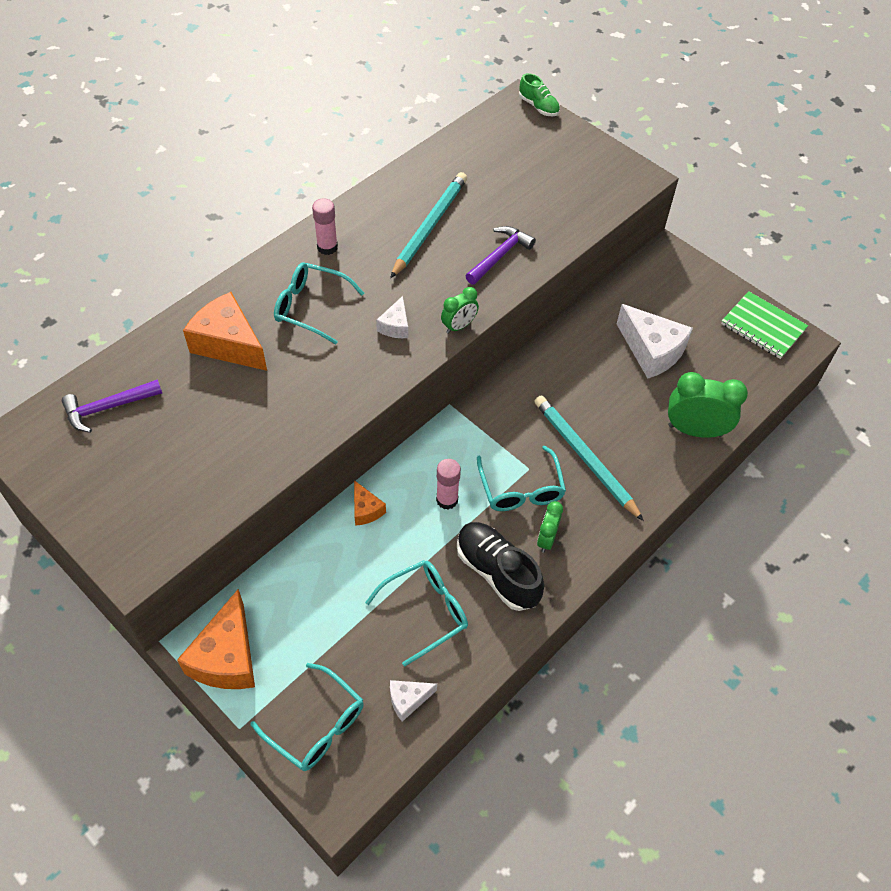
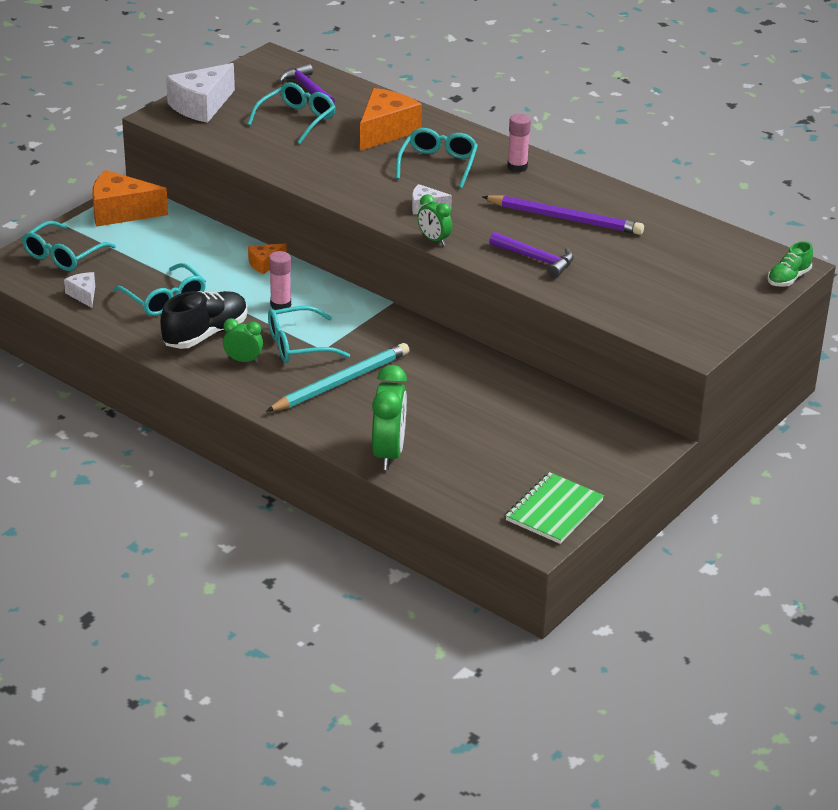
camera: 85 degrees right, 20 degrees down
(181, 423) = (297, 120): none -> turquoise glasses
(429, 226) = (565, 218): turquoise pencil -> purple pencil
(651, 351) = (494, 426): white cheese -> white cheese (201, 106)

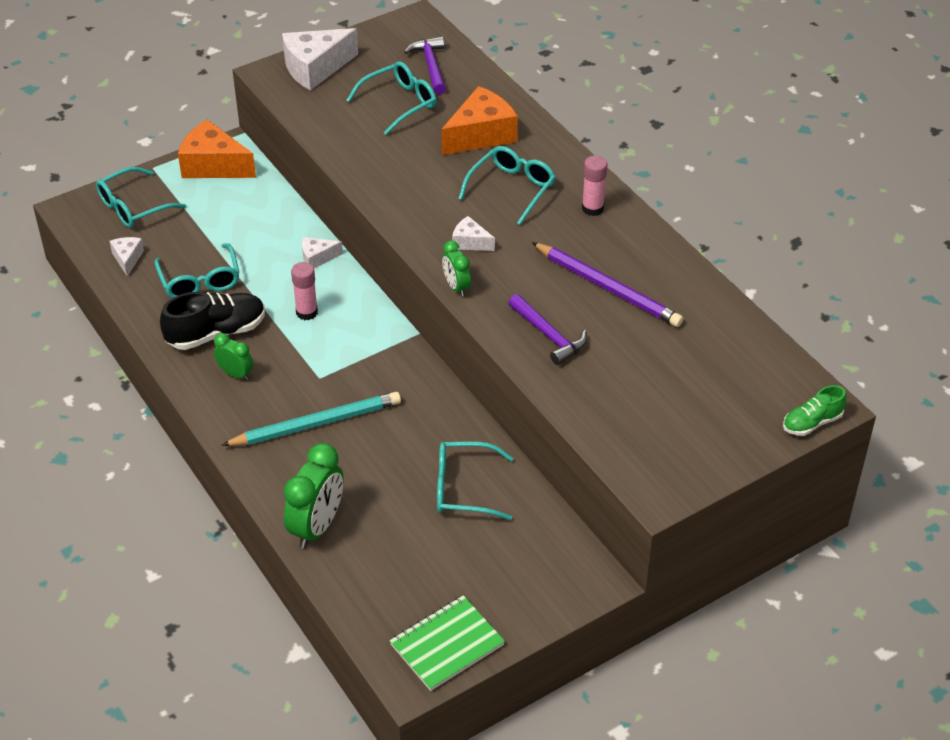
camera: 20 degrees right, 10 degrees up
(265, 264) = (317, 258): orange cheese -> white cheese
(298, 345) = (298, 367): turquoise glasses -> turquoise glasses (463, 488)

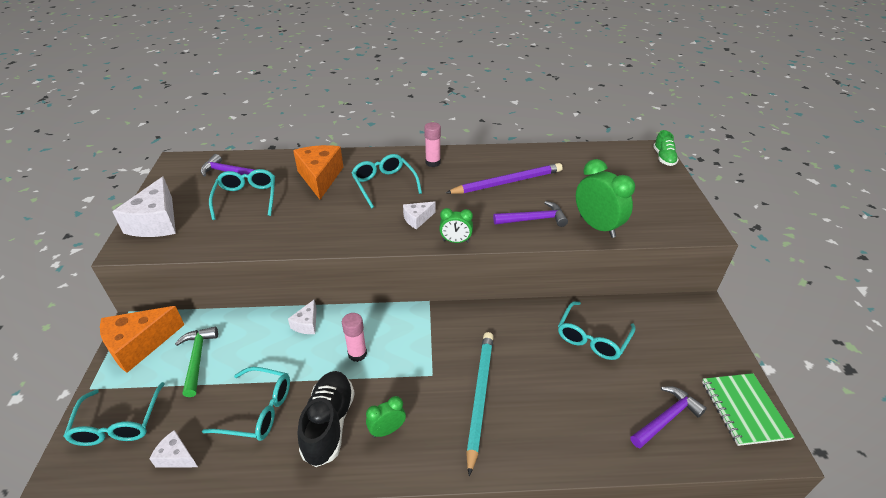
camera: 60 degrees left, 5 degrees down
(225, 210) = (197, 359): none -> green hammer
(317, 527) = (593, 444): green clock -> green clock (597, 226)
(389, 579) = (666, 418): none -> purple hammer

